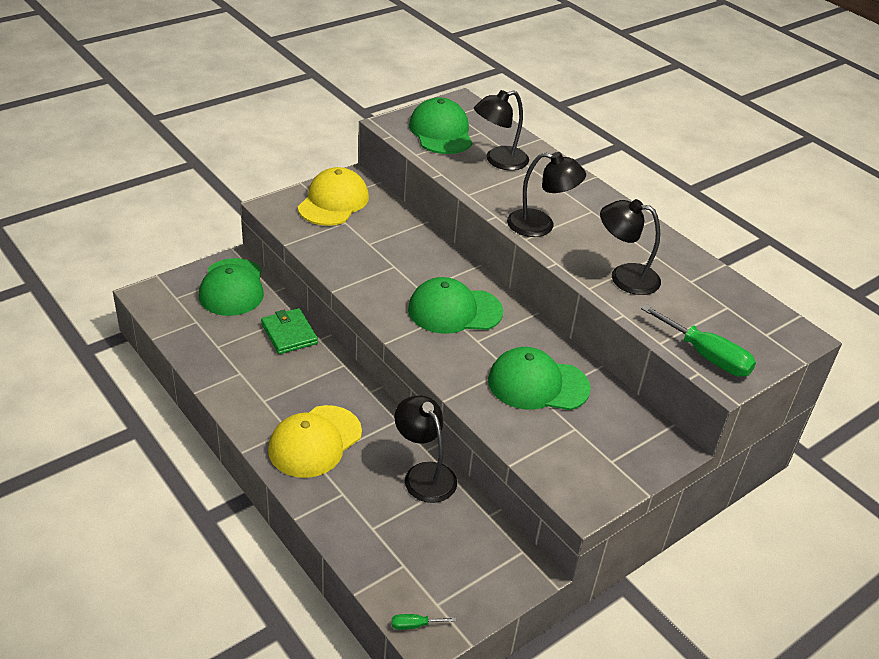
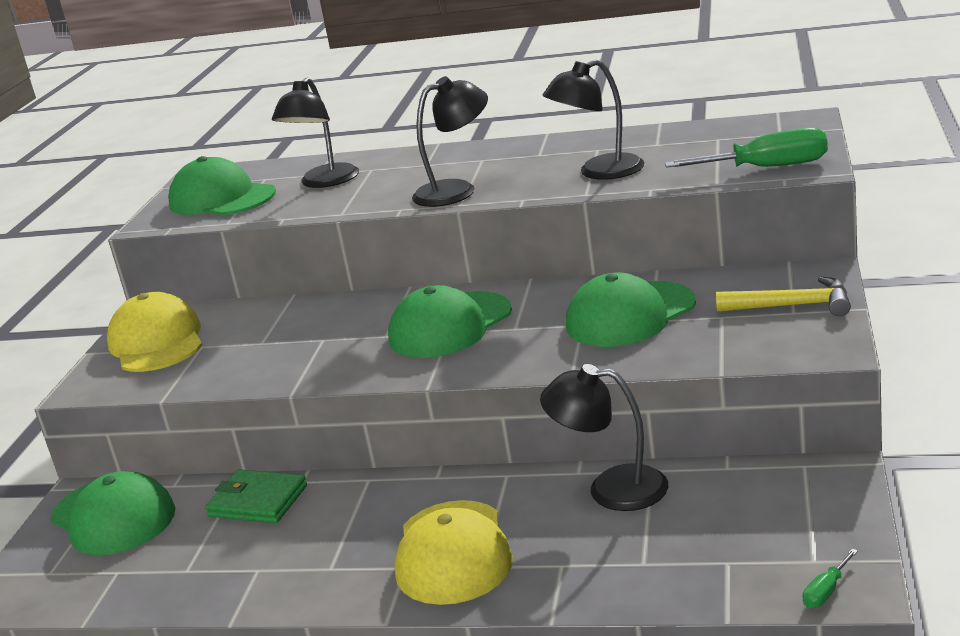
camera: 35 degrees left, 15 degrees down
(618, 457) = (793, 306): none -> yellow hammer

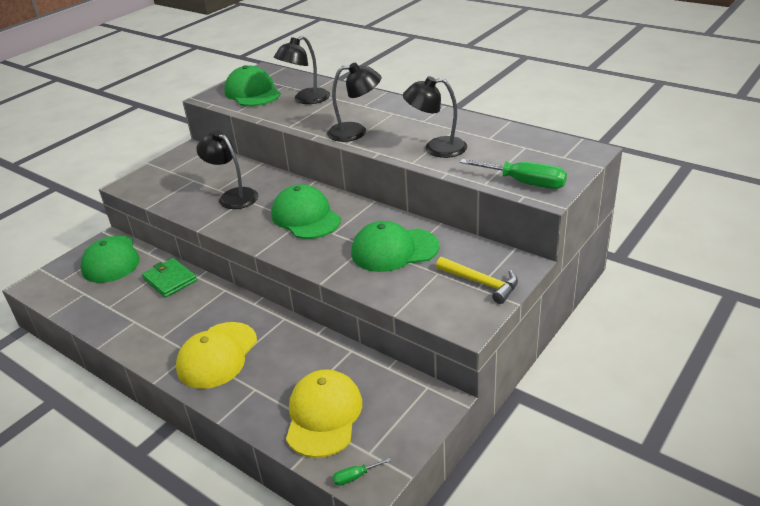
camera: 25 degrees right, 10 degrees up
(157, 342) = (179, 169): yellow cap -> yellow cap (323, 415)
(450, 326) = (306, 217): green cap -> green cap turned 75 degrees clockwise
(611, 488) = (321, 352): black lamp -> black lamp (233, 196)

